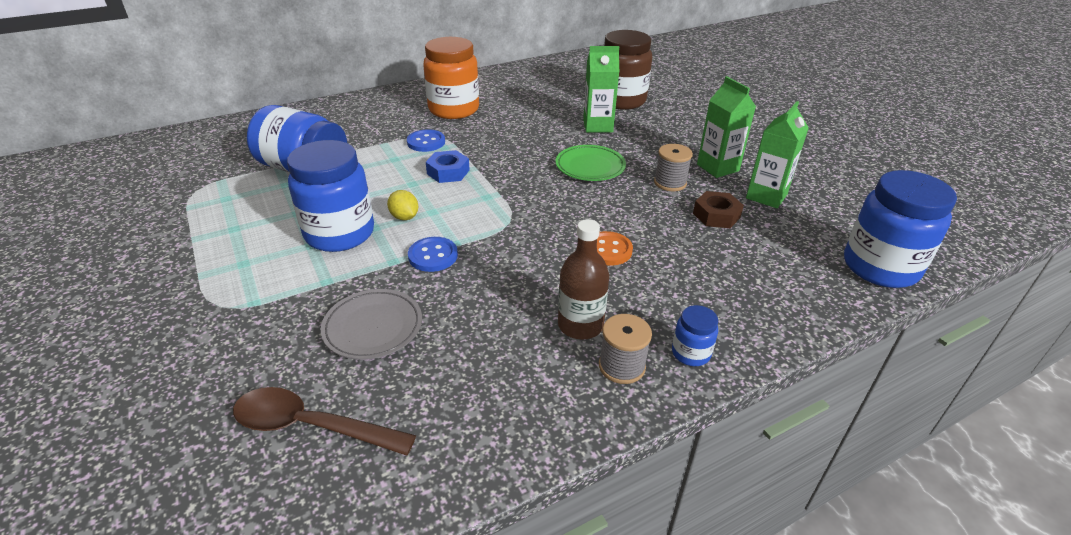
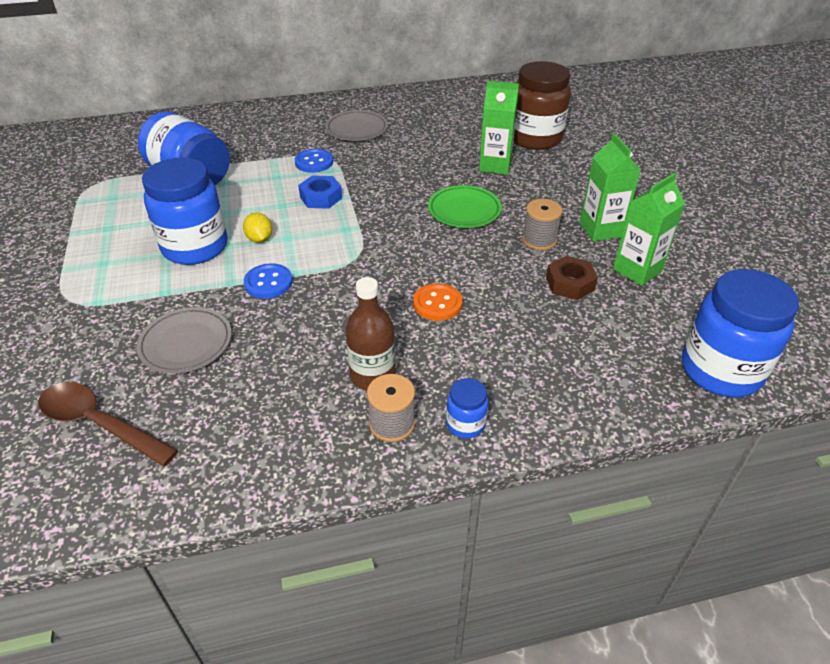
camera: 15 degrees right, 5 degrees up
(454, 109) = (357, 129): orange jar -> grey plate

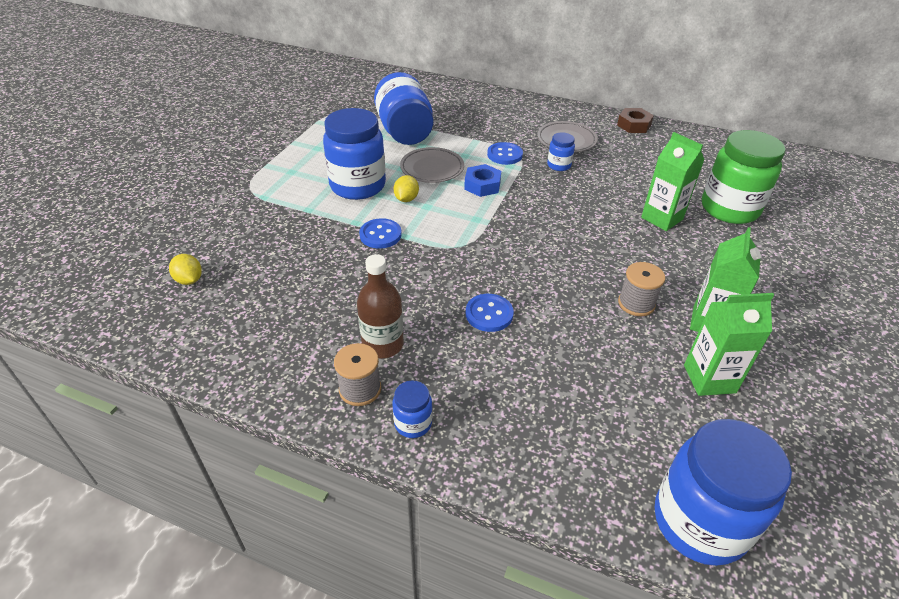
camera: 35 degrees right, 0 degrees up
(99, 424) = (189, 280): brown spoon -> yellow lemon
(186, 344) = (286, 253): grey plate -> grey plate (432, 168)
(371, 154) = (559, 165): none -> blue jar
(437, 303) = (489, 314): orange button -> blue button
(464, 210) = (591, 246): green plate -> none
(535, 138) = (729, 209): brown jar -> green jar
(570, 283) = (625, 357): brown nut -> brown nut (634, 125)

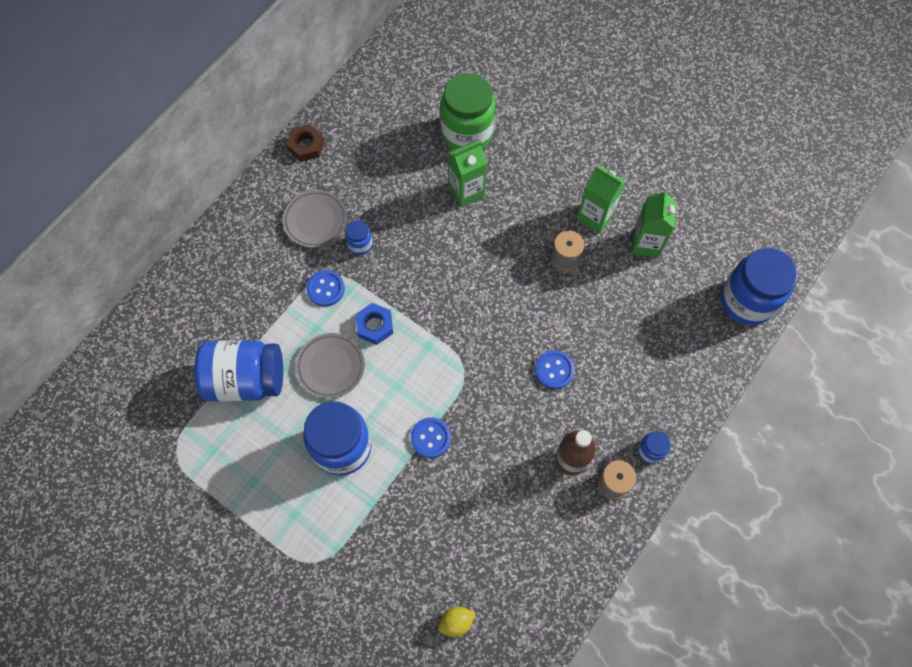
camera: 75 degrees left, 25 degrees up
(406, 199) = (378, 403): yellow lemon -> none

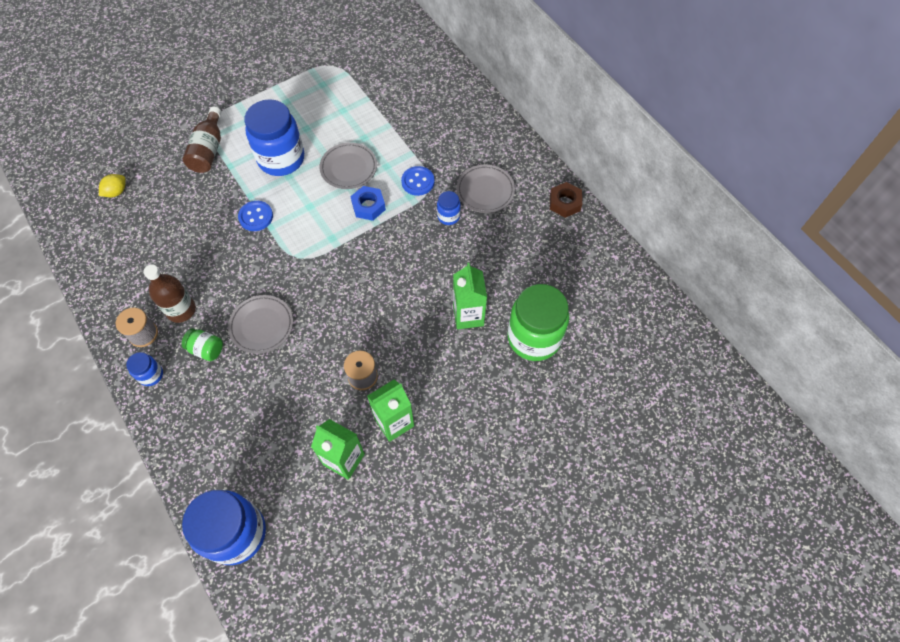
camera: 110 degrees right, 5 degrees down
(246, 379) = (365, 114): blue jar -> none
(357, 540) = (208, 150): none -> brown bottle
(456, 622) = (116, 192): yellow lemon -> yellow lemon turned 45 degrees clockwise
(554, 370) = (261, 326): blue button -> grey plate
(601, 411) = (206, 349): none -> green jar

